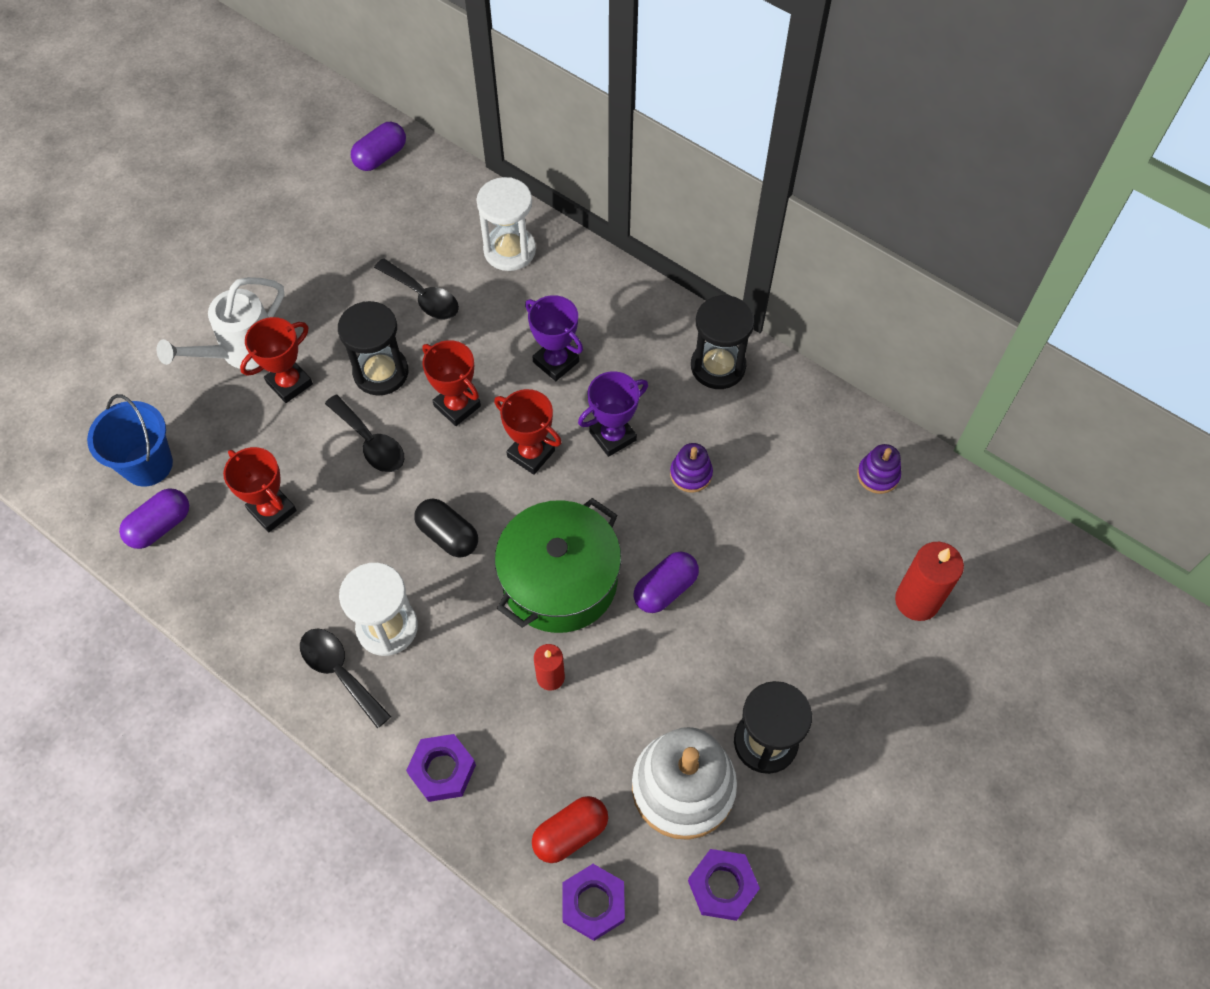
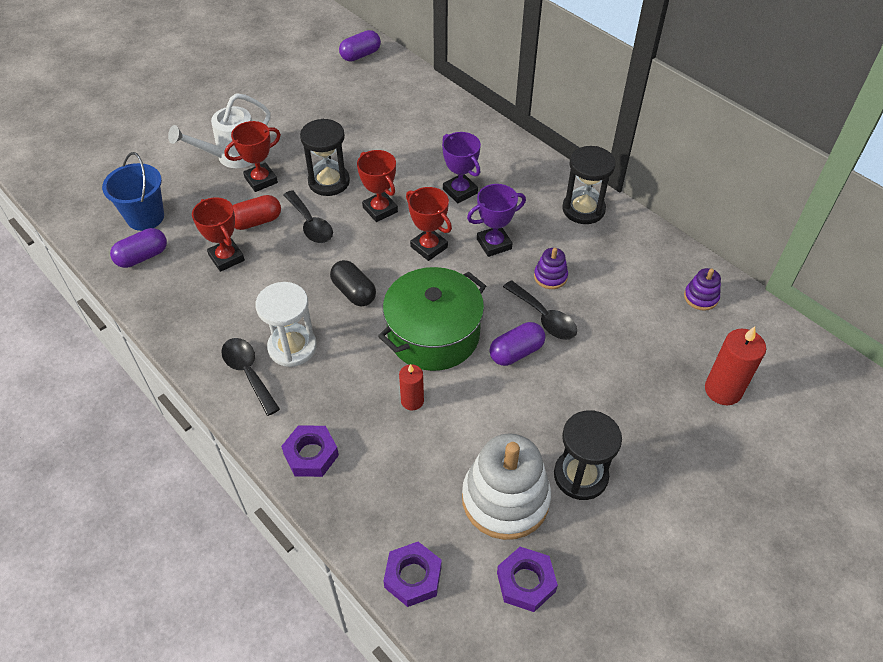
camera: 10 degrees right, 10 degrees down
(423, 297) = (371, 140): black spoon -> black spoon (544, 317)
(509, 250) = (440, 119): white hourglass -> none
(570, 833) = (404, 519): red capsule -> red capsule (256, 221)

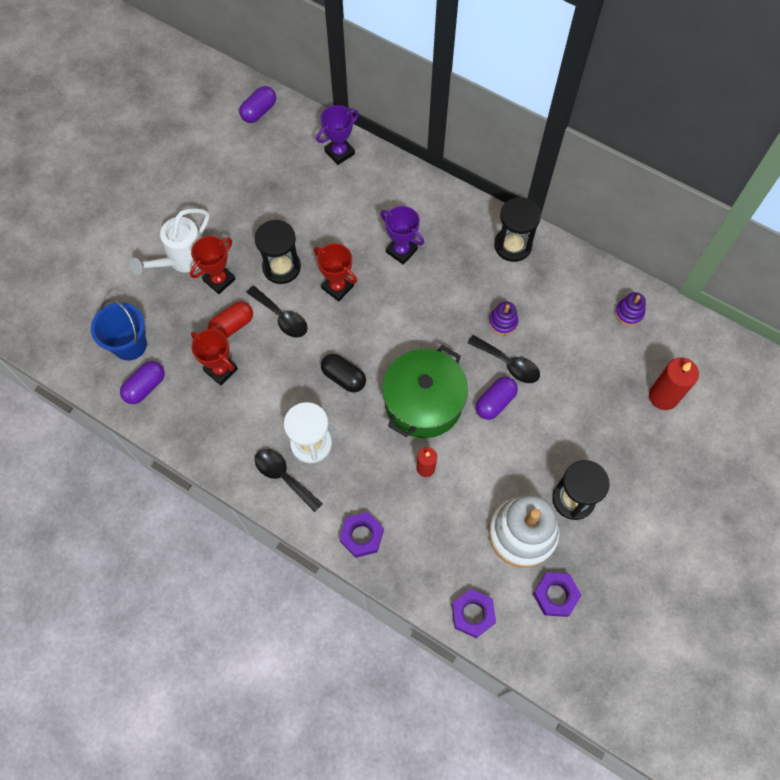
camera: 15 degrees left, 15 degrees up
(429, 247) = (392, 316): red trophy -> none
(494, 244) = (447, 300): purple trophy -> purple trophy (339, 152)

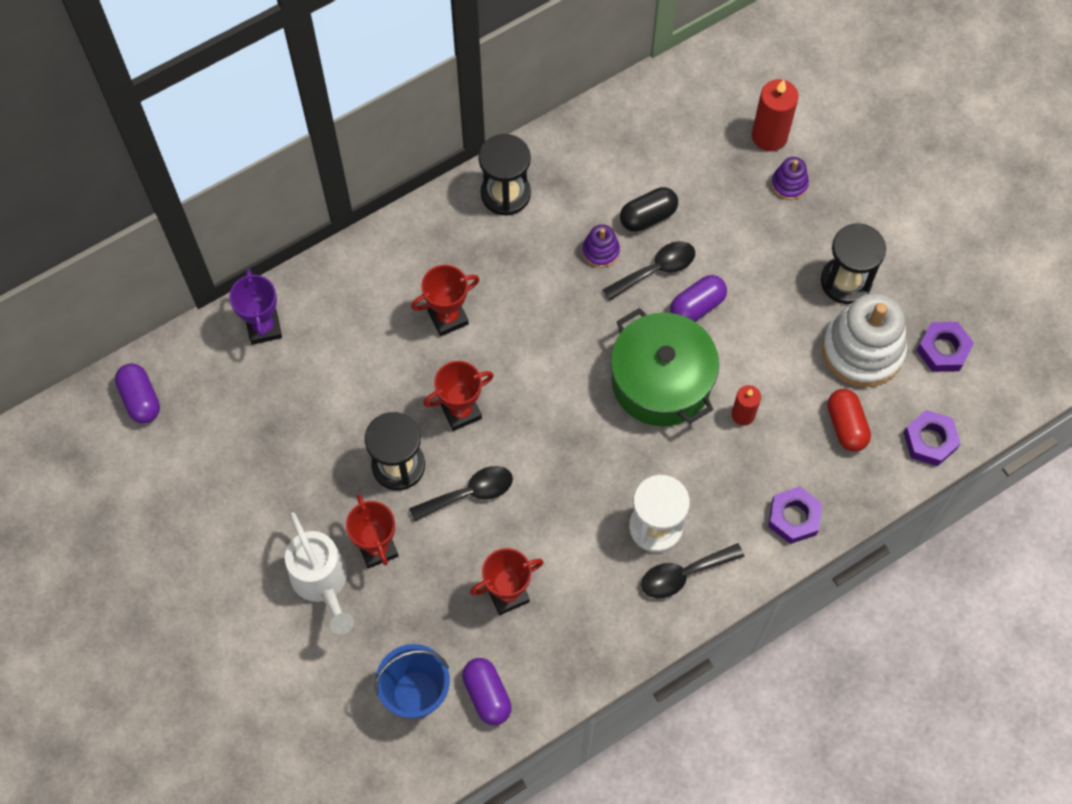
camera: 65 degrees left, 0 degrees up
(232, 326) = (452, 557): red capsule -> red capsule (846, 426)
(344, 377) = (587, 455): black capsule -> black capsule (648, 216)
(401, 251) = (448, 318): purple trophy -> red trophy
(495, 402) = (697, 306): purple capsule -> purple capsule turned 75 degrees clockwise
(629, 313) = (654, 118): purple stacking toy -> purple stacking toy (789, 184)

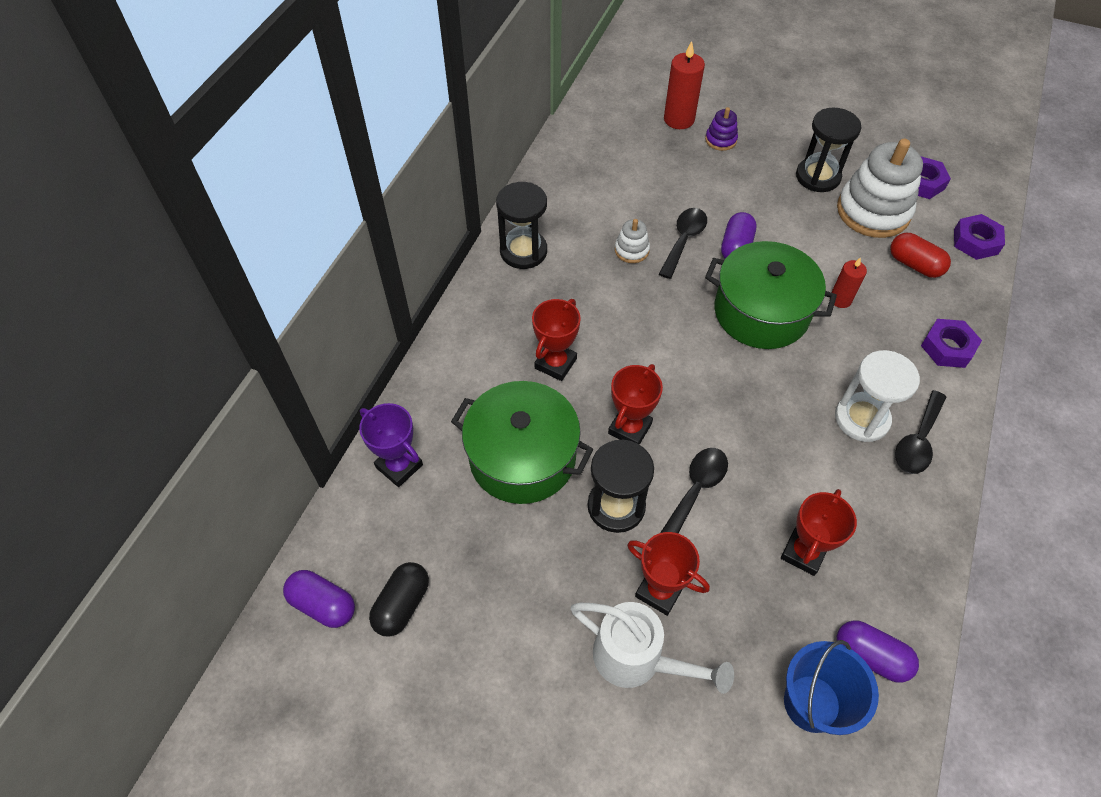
camera: 35 degrees left, 10 degrees down
(360, 380) = (522, 457): none -> green pot
(601, 251) = (631, 250): purple stacking toy -> white stacking toy
(648, 216) = (644, 210): black capsule -> black capsule (402, 604)

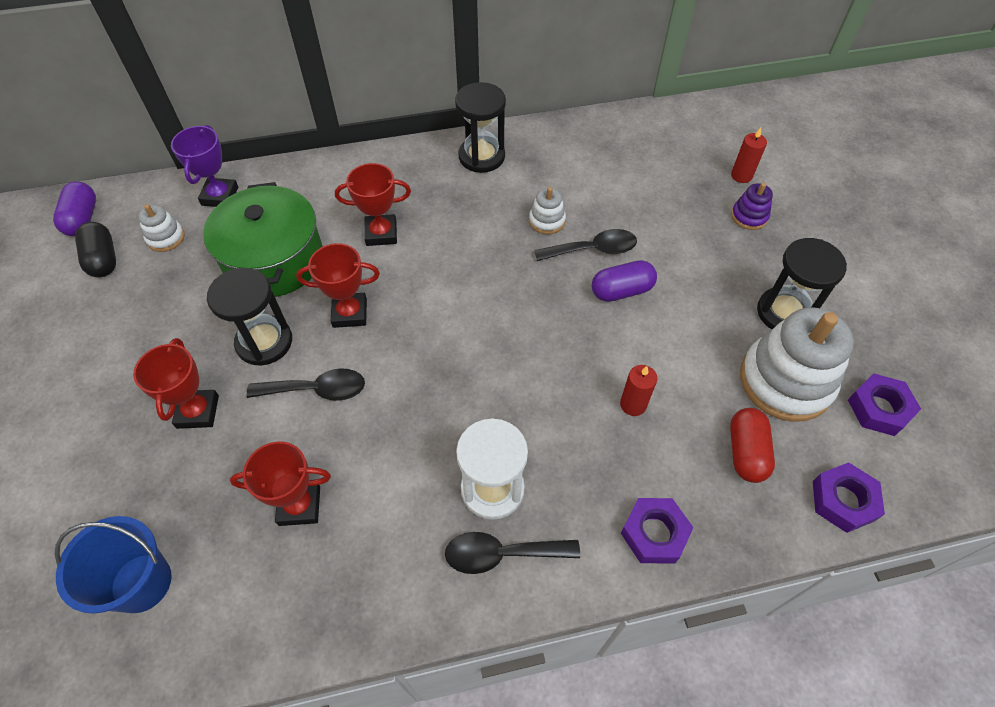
camera: 55 degrees right, 0 degrees up
(402, 604) = (103, 259): black capsule -> black capsule turned 75 degrees clockwise
(418, 536) = (166, 238): none -> white stacking toy
(637, 659) = (125, 427): white watering can -> none
(679, 119) = (741, 176): red candle -> red candle, size x0.61
(761, 312) = (558, 346): green pot -> none
(870, 656) = (215, 614): purple capsule -> none

